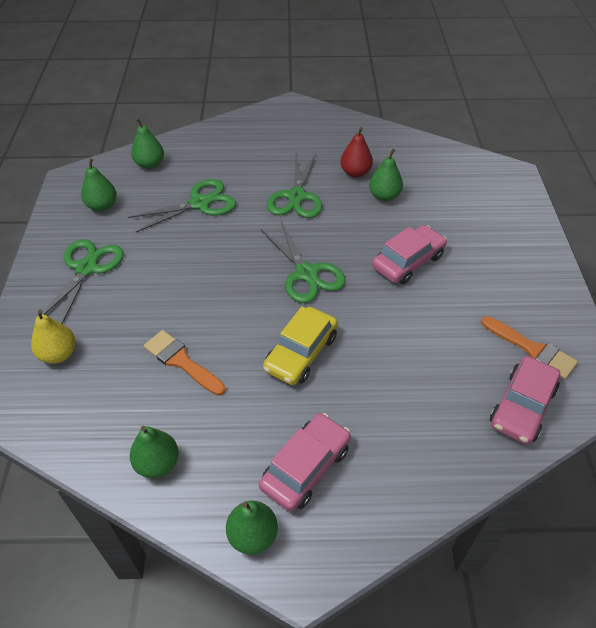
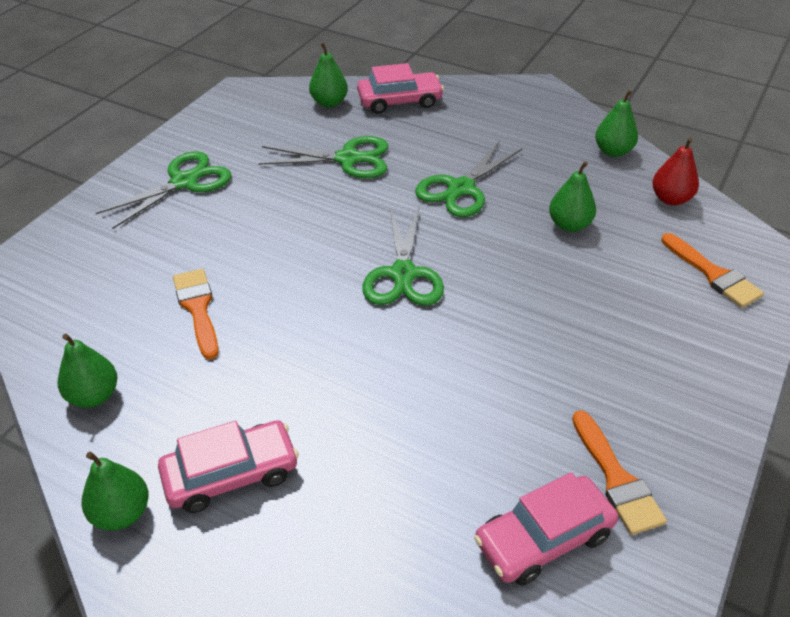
camera: 30 degrees right, 5 degrees down
(59, 354) = (94, 252): yellow pear -> none
(102, 206) = (248, 128): green pear -> green pear (613, 151)
(301, 353) = (326, 354): yellow car -> none
(355, 173) = (554, 187): red pear -> red pear (670, 199)
(408, 261) = (537, 309): pink car -> pink car (399, 101)
(489, 196) = (713, 274): none -> orange brush

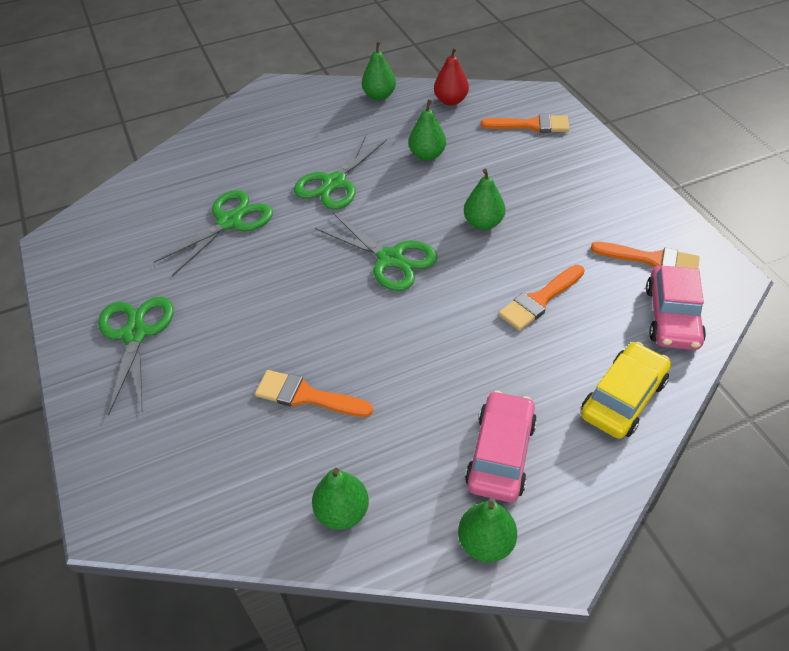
camera: 50 degrees left, 5 degrees up
(329, 102) = (145, 196): green pear -> green pear (483, 223)
(381, 544) = (623, 398): none -> yellow car
(399, 101) = (195, 158): pink car -> none
(455, 408) = (539, 300): none -> orange brush
(461, 189) = (334, 183): green scissors -> green scissors turned 45 degrees clockwise

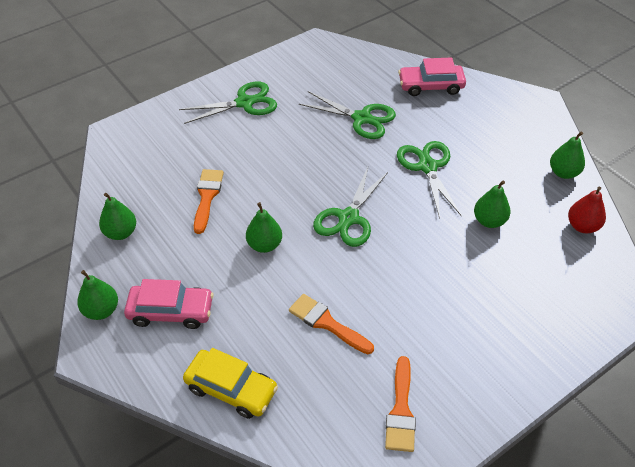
camera: 75 degrees right, 0 degrees up
(334, 183) = (427, 167): green scissors -> green scissors turned 60 degrees clockwise
(483, 223) = (410, 273): green pear -> green pear (264, 245)
(531, 125) = (573, 296): orange brush -> none
(672, 316) = (329, 427): pink car -> pink car (431, 86)

